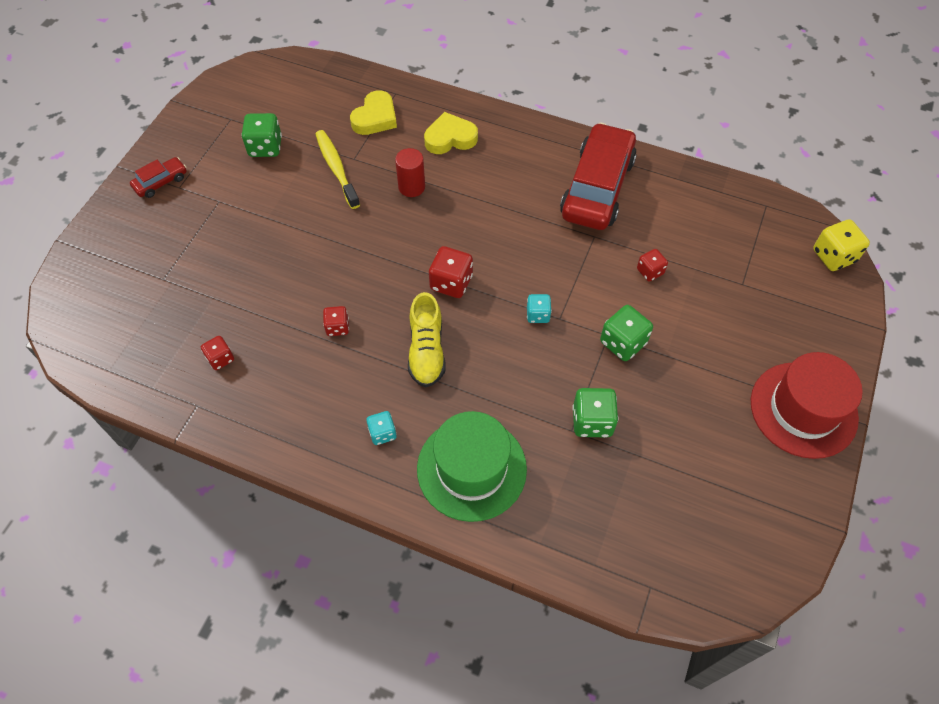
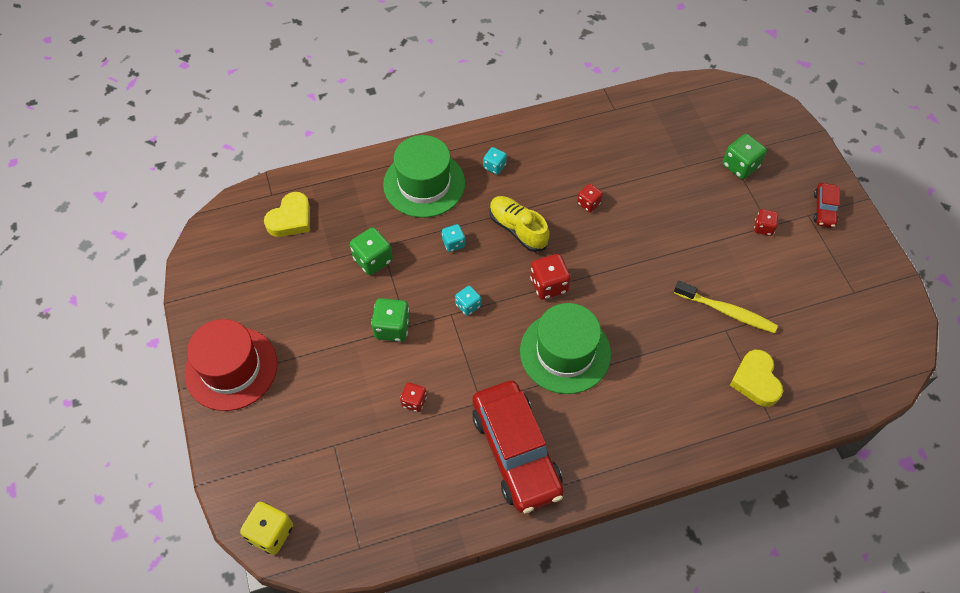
camera: 140 degrees right, 0 degrees up
(220, 358) = (633, 138): red dice -> red dice (763, 228)
(265, 147) = (797, 289): green dice -> green dice (740, 166)
(411, 187) = (656, 339): red cylinder -> none
(450, 138) = (677, 408): yellow heart -> yellow heart (291, 219)
(492, 225) = (565, 352): none -> green hat
(499, 381) = (453, 243): none -> turquoise dice

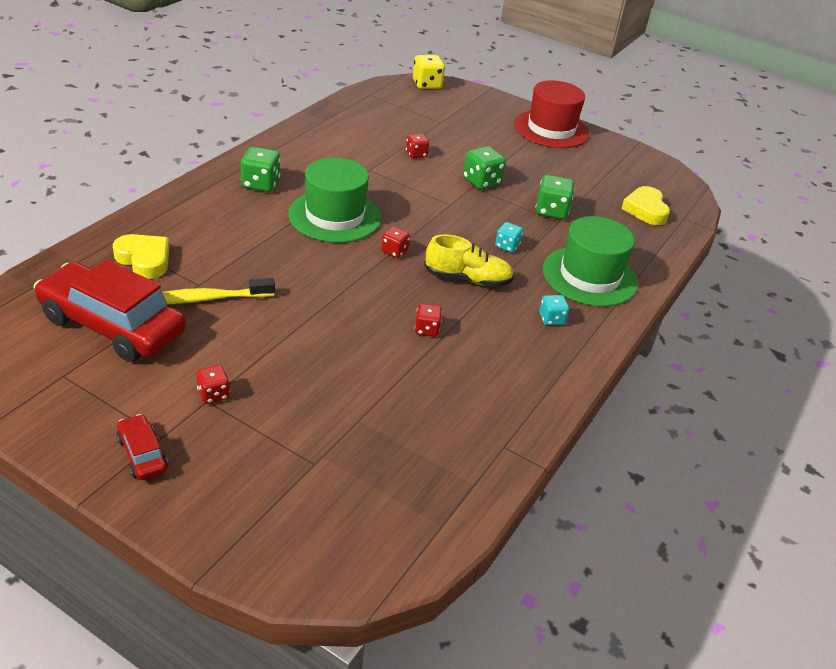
camera: 135 degrees right, 20 degrees down
(468, 305) = (444, 213): turquoise dice -> none
(516, 452) = (316, 156): red car -> red car (113, 325)
(549, 285) = (394, 251): red dice -> red dice, size x0.62
(740, 166) = (289, 455): green dice -> green dice (260, 184)

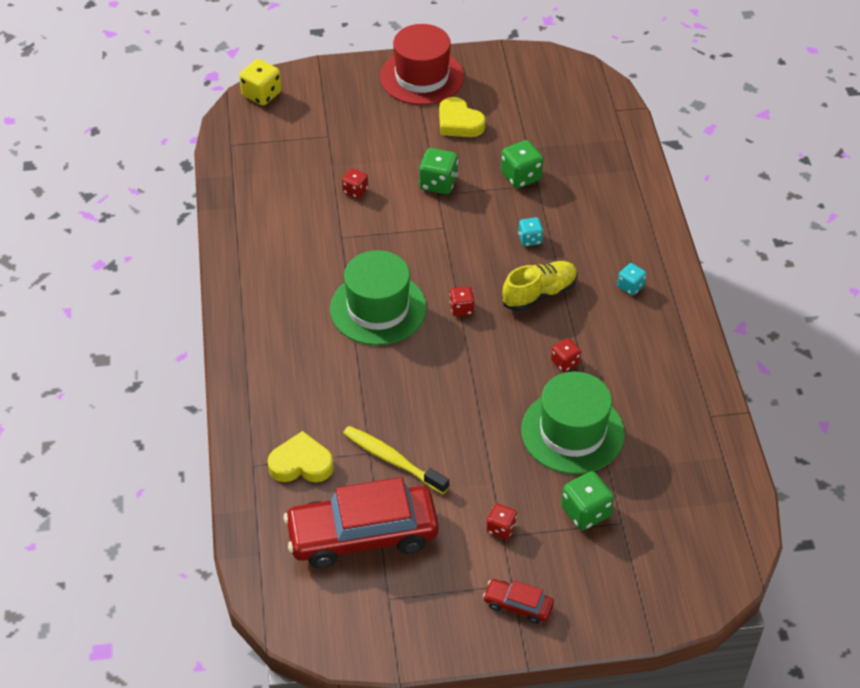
camera: 35 degrees left, 10 degrees up
(206, 299) = (392, 460): yellow toothbrush -> yellow toothbrush turned 90 degrees clockwise
(260, 184) = (281, 320): green dice -> green dice (585, 512)
(589, 276) = (613, 225): green hat -> green hat (572, 432)
(645, 210) = (582, 122): yellow heart -> yellow heart (459, 123)

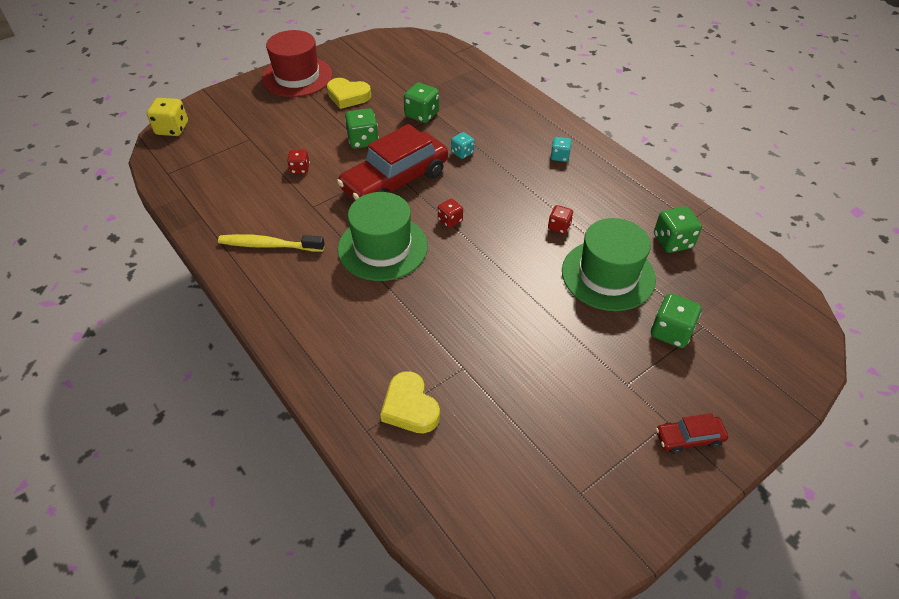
camera: 30 degrees left, 0 degrees up
(301, 464) = (410, 407): yellow heart -> yellow heart turned 90 degrees counterclockwise
(362, 535) = (512, 445): red car -> red car (395, 181)
(392, 460) = (487, 364): yellow toothbrush -> yellow toothbrush (268, 245)
(501, 528) = (620, 378): red dice -> none
(539, 294) = (500, 187): yellow shoe -> none
(669, 429) = (672, 241): none -> green dice

